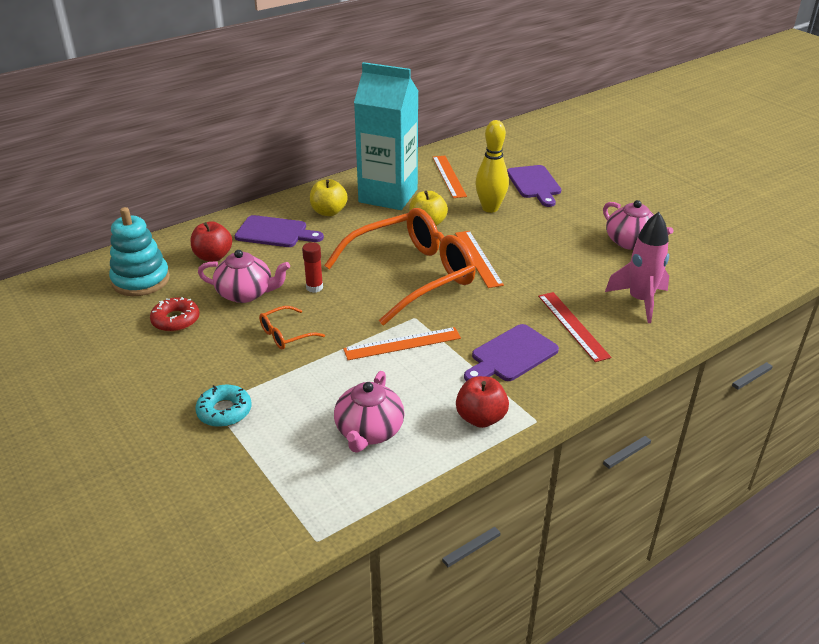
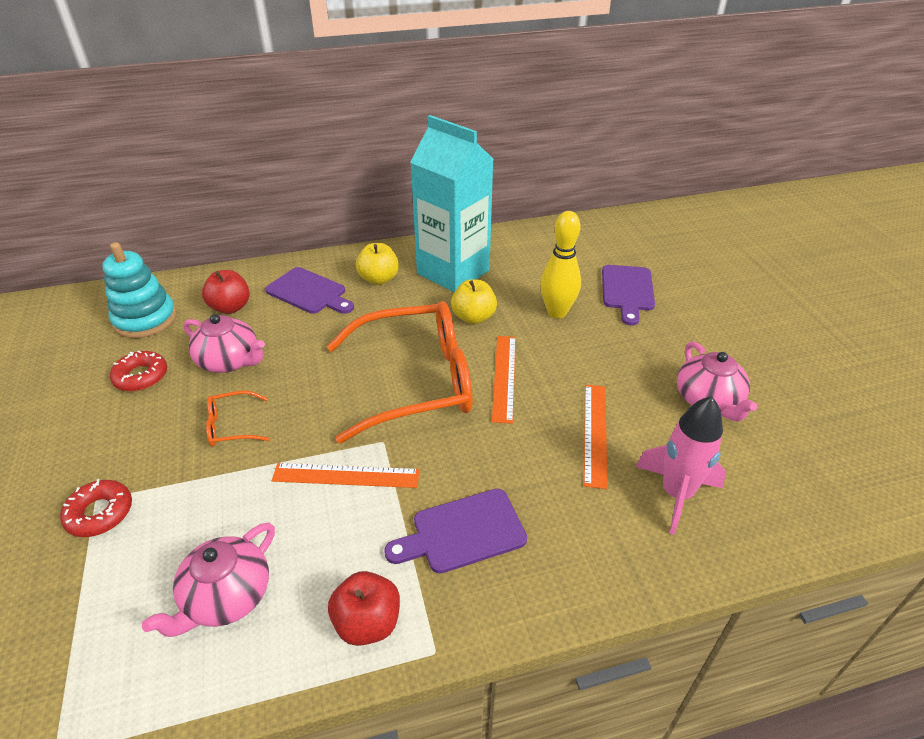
camera: 20 degrees right, 5 degrees up
(224, 411) = (100, 513): turquoise donut -> red donut
(314, 287) = (302, 371): red glue stick -> none
(449, 176) = (533, 261): orange ruler -> orange ruler (595, 433)
(573, 325) = (566, 508): red ruler -> none

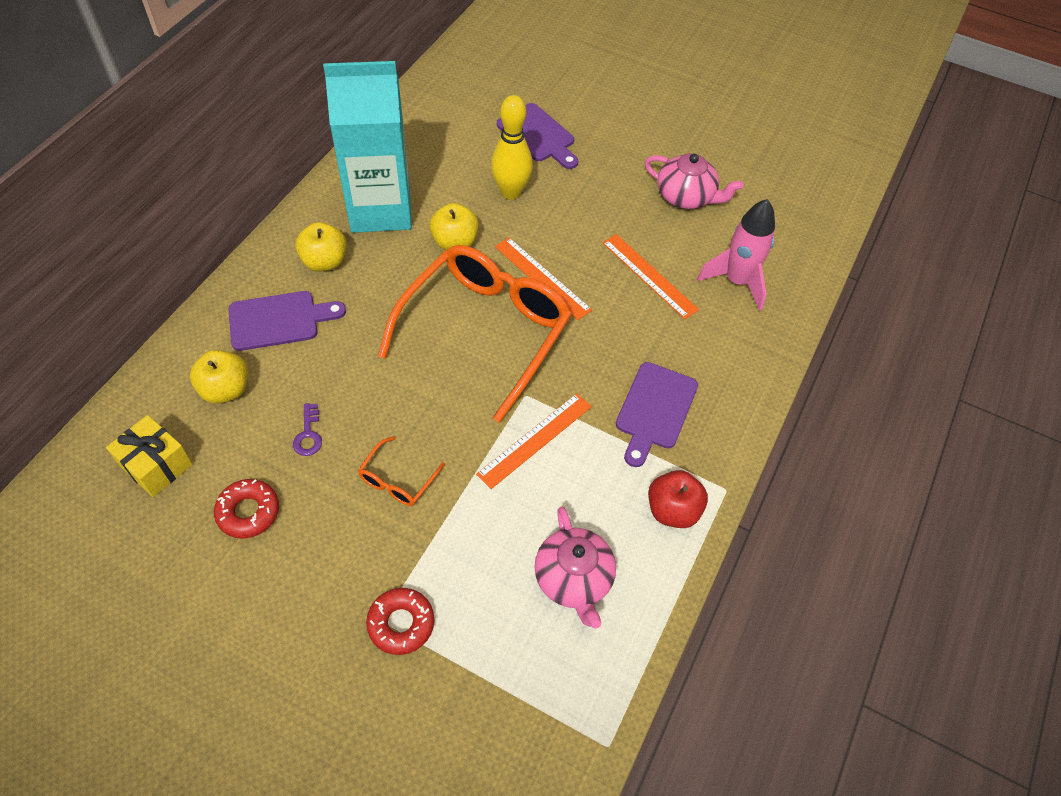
camera: 50 degrees left, 15 degrees up
(145, 319) = (156, 465): turquoise stacking toy -> yellow gift
(230, 307) = (226, 389): red apple -> yellow apple
(230, 361) = (308, 435): pink teapot -> purple key

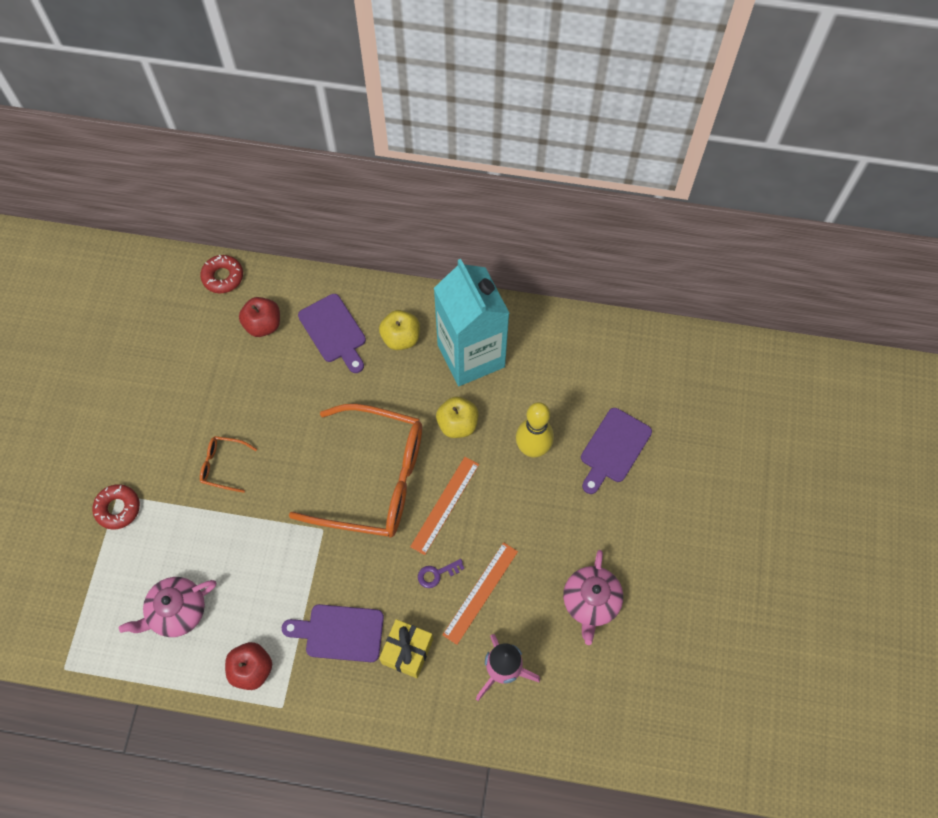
camera: 75 degrees right, 10 degrees up
(156, 465) = (192, 312): yellow gift -> yellow gift (407, 651)
(226, 389) = (263, 325): yellow apple -> red apple
(248, 512) = (173, 382): red donut -> red donut (223, 277)
(308, 435) = (242, 393): purple key -> purple key (436, 574)
(535, 440) = (284, 549): orange ruler -> none

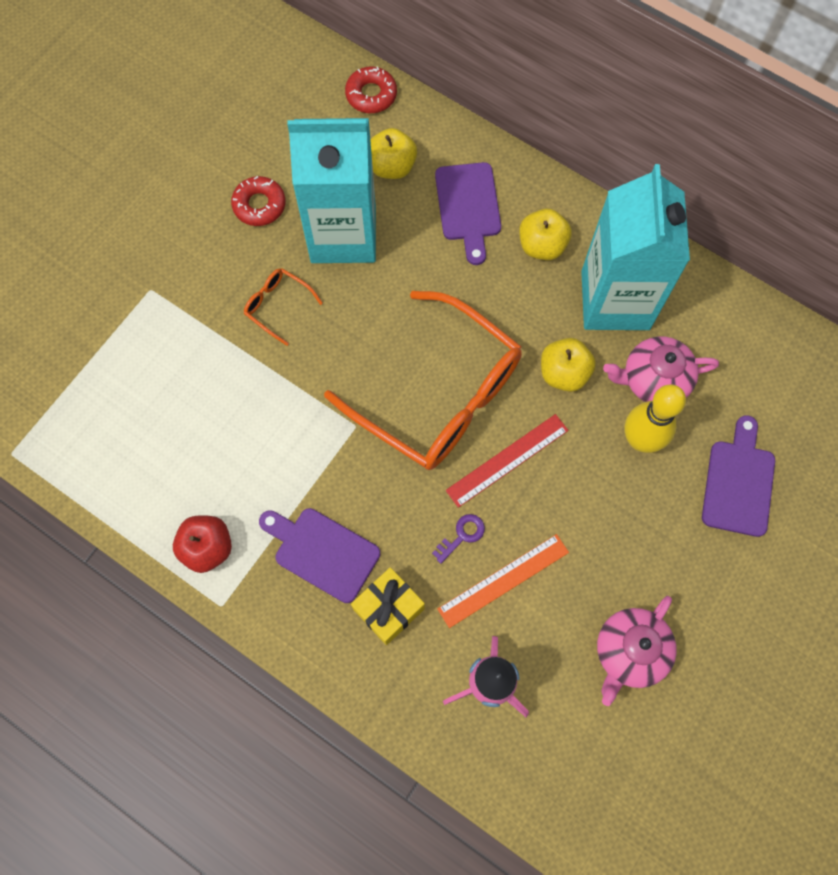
camera: 25 degrees right, 5 degrees up
(118, 508) = (144, 304): red donut -> red donut (259, 205)
(177, 611) = (156, 446): pink teapot -> pink teapot (653, 379)
(249, 391) = (343, 234): none -> turquoise carton
(263, 325) = (392, 166): red apple -> yellow apple
(436, 574) = (462, 535): purple key -> purple key turned 135 degrees clockwise
(445, 505) = (507, 460): orange ruler -> red ruler
(613, 449) = (739, 482): purple cutting board -> purple cutting board turned 135 degrees clockwise

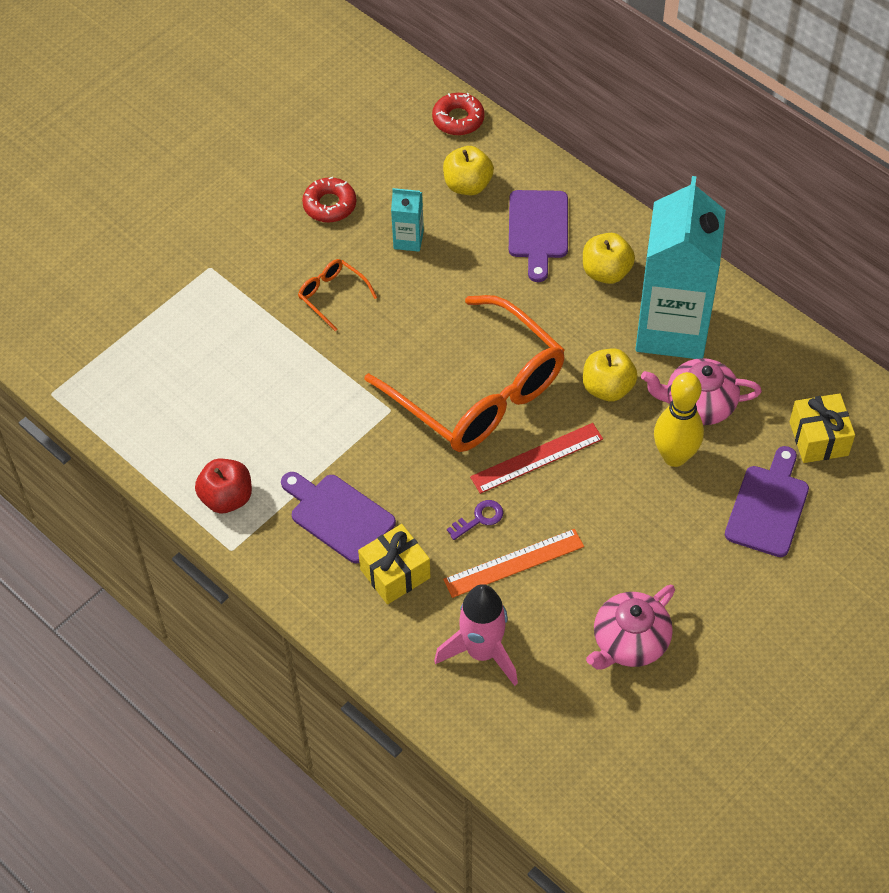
camera: 10 degrees right, 15 degrees down
(343, 234) = (408, 240): turquoise carton -> turquoise carton, size x0.41
(774, 401) = (818, 438): none -> yellow gift

